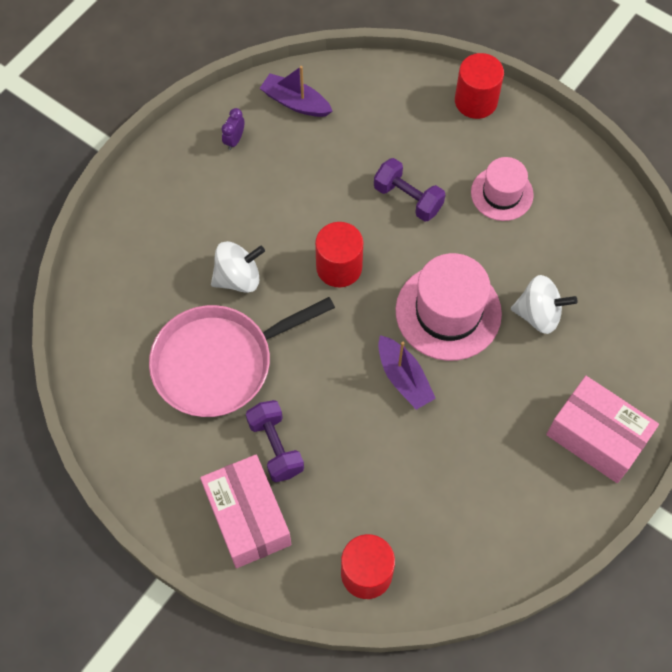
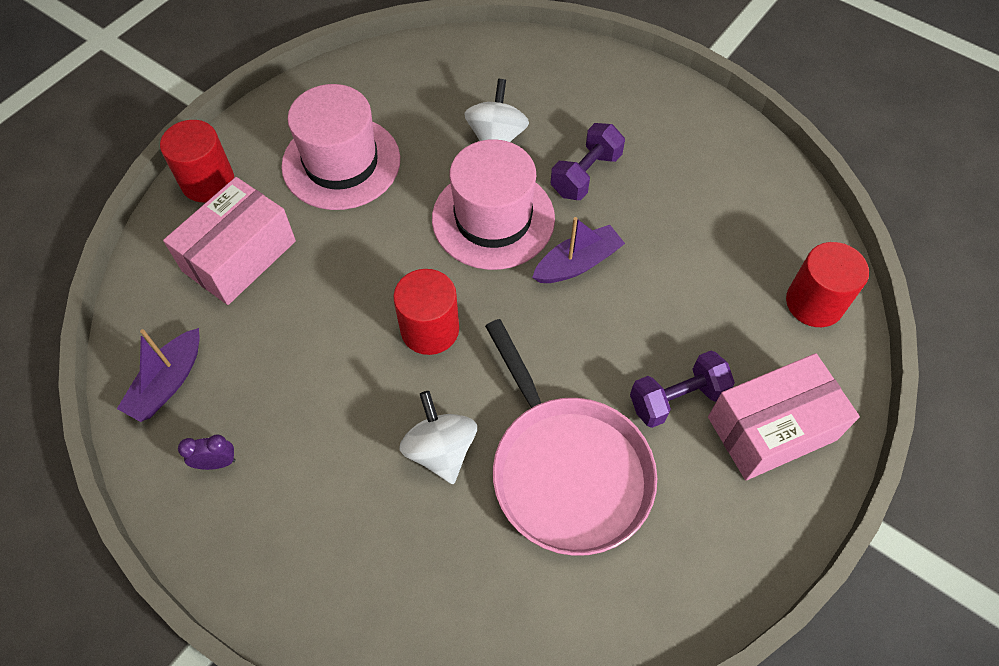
camera: 90 degrees left, 5 degrees down
(234, 140) = (217, 462): purple clock -> purple clock turned 150 degrees clockwise
(408, 198) = (337, 254): purple dumbbell -> purple dumbbell (585, 174)
(502, 193) = (341, 163): pink hat -> pink hat, size x1.62
(596, 437) = (633, 100): pink box -> pink box (239, 256)

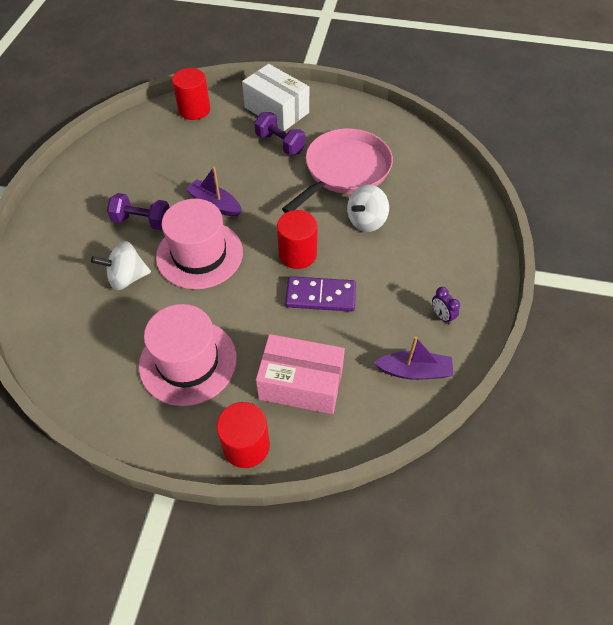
camera: 115 degrees left, 5 degrees down
(344, 327) = (320, 296): none -> purple domino
(771, 428) = (276, 110): pink box -> white box

